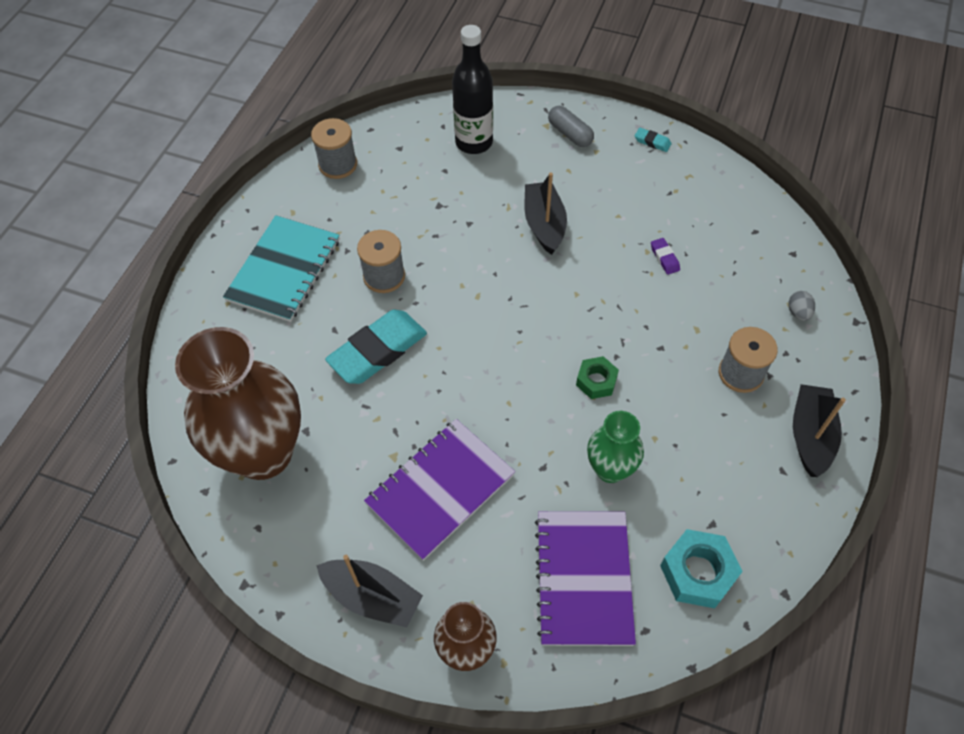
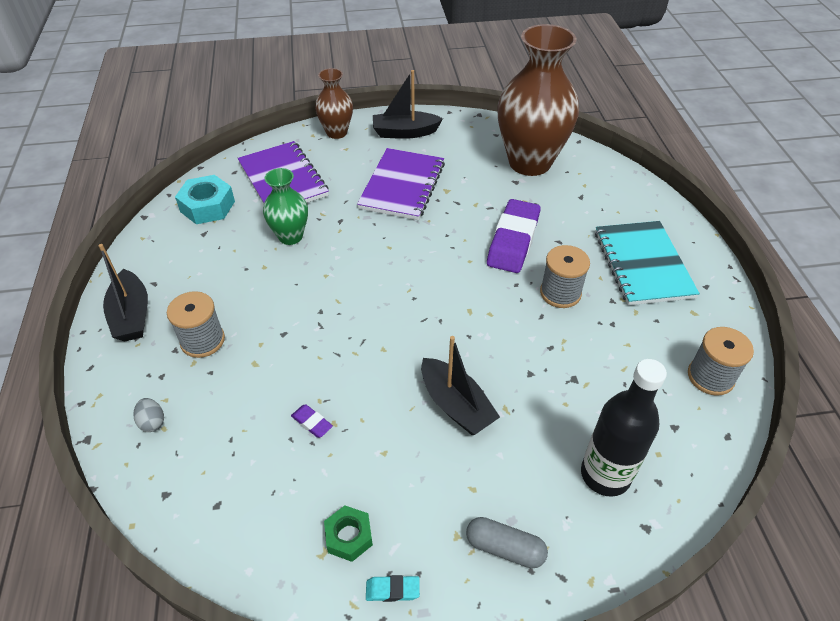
camera: 150 degrees right, 10 degrees down
(378, 351) = (513, 241): turquoise eraser -> purple eraser
(596, 381) = (328, 286): green nut -> green nut (349, 536)

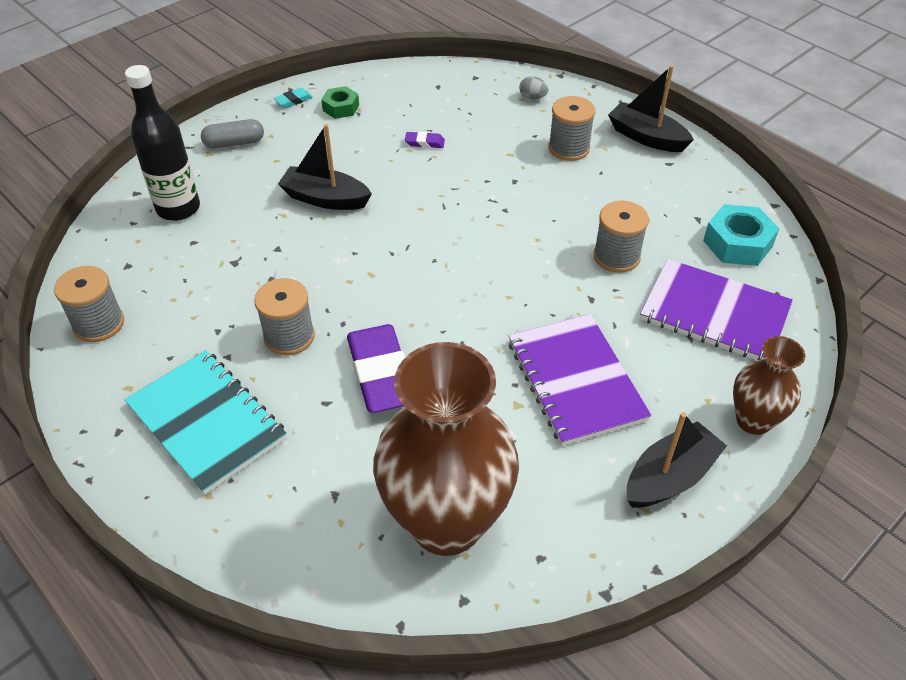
camera: 145 degrees right, 0 degrees up
(290, 236) = (616, 256): green vase -> grey spool

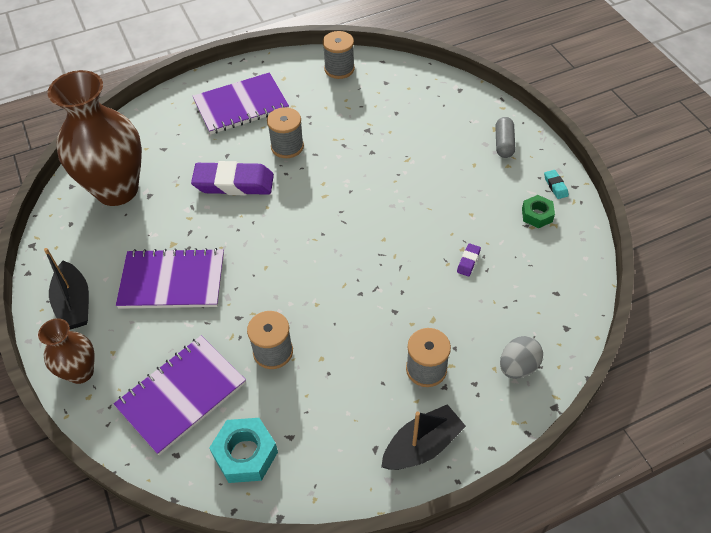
camera: 110 degrees right, 5 degrees up
(178, 208) = (434, 108): black bottle -> none
(206, 422) = (241, 105): turquoise notebook -> purple notebook
(325, 199) = (416, 185): black boat -> none
(532, 97) = (518, 366): grey egg -> grey egg, size x1.58

